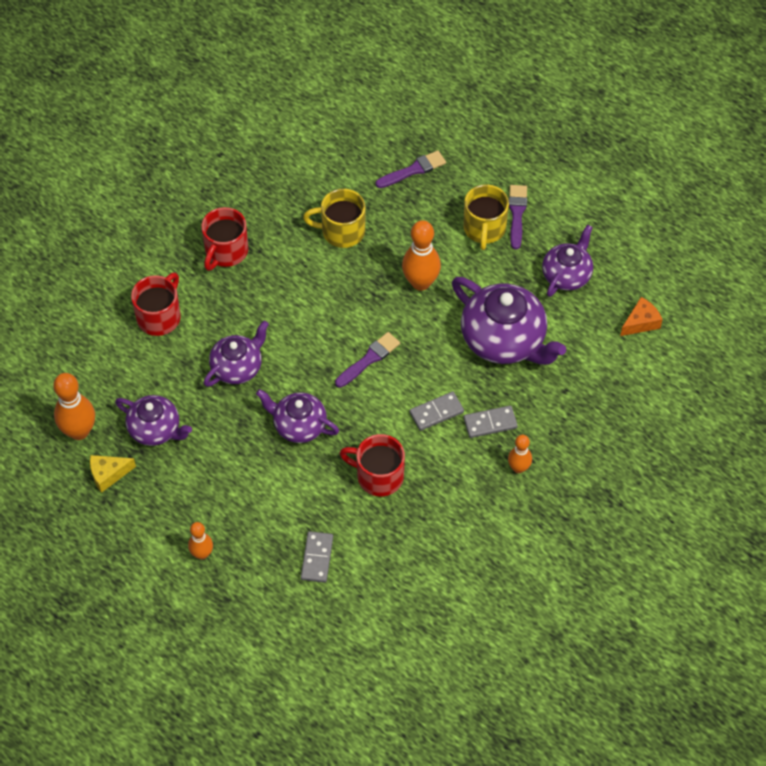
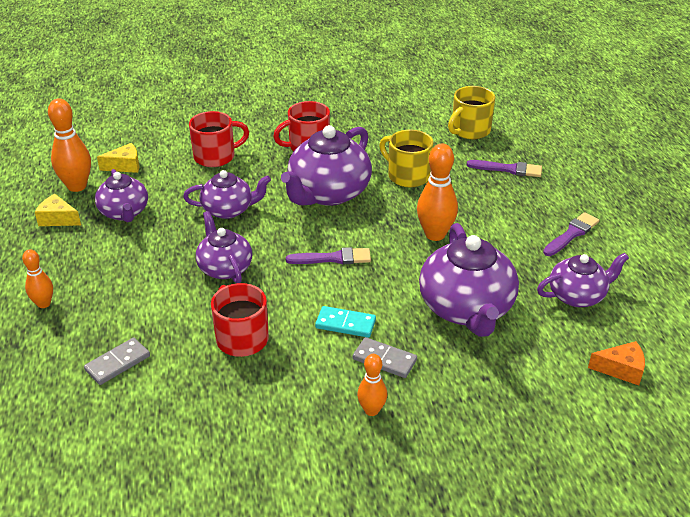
camera: 40 degrees right, 20 degrees down
(92, 381) = (125, 166): none -> yellow cheese
(298, 294) = (328, 193): none -> purple teapot
(436, 412) = (345, 324): grey domino -> turquoise domino
(484, 229) = (530, 229): yellow mug -> yellow mug (469, 130)

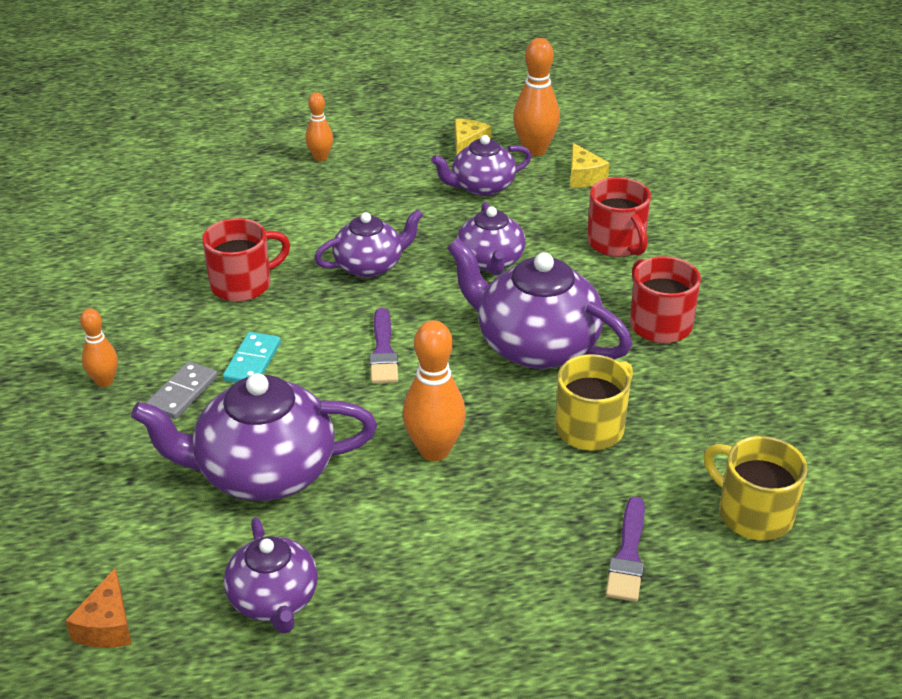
camera: 90 degrees right, 0 degrees up
(118, 363) = (221, 210): grey domino -> none
(571, 234) = (433, 617): purple brush -> none

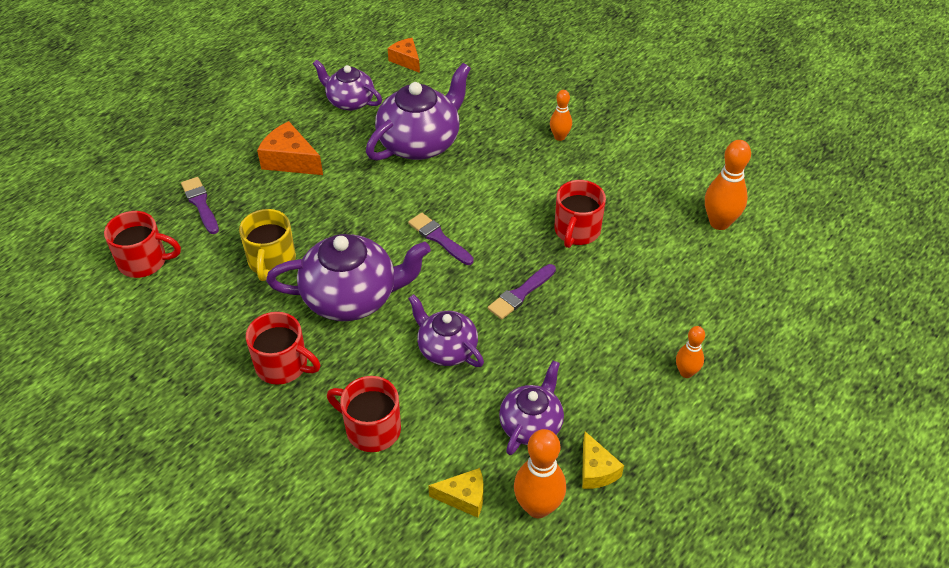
camera: 140 degrees right, 10 degrees up
(183, 393) = (512, 154): grey domino -> none
(252, 362) = (502, 189): turquoise domino -> none
(370, 265) = (520, 293): purple teapot -> purple brush
(434, 450) = (347, 199): orange bowling pin -> orange bowling pin (719, 222)
(453, 549) = (290, 160): none -> orange cheese
(583, 177) = (464, 497): yellow cheese -> yellow cheese turned 150 degrees clockwise
(753, 513) = (144, 261): yellow mug -> red mug

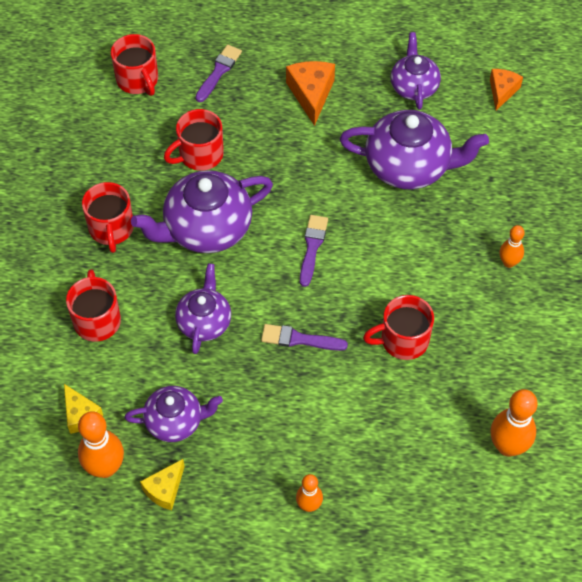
camera: 55 degrees right, 10 degrees up
(271, 261) = (199, 155): yellow mug -> red mug
(352, 297) = (206, 229): purple teapot -> purple teapot turned 105 degrees clockwise

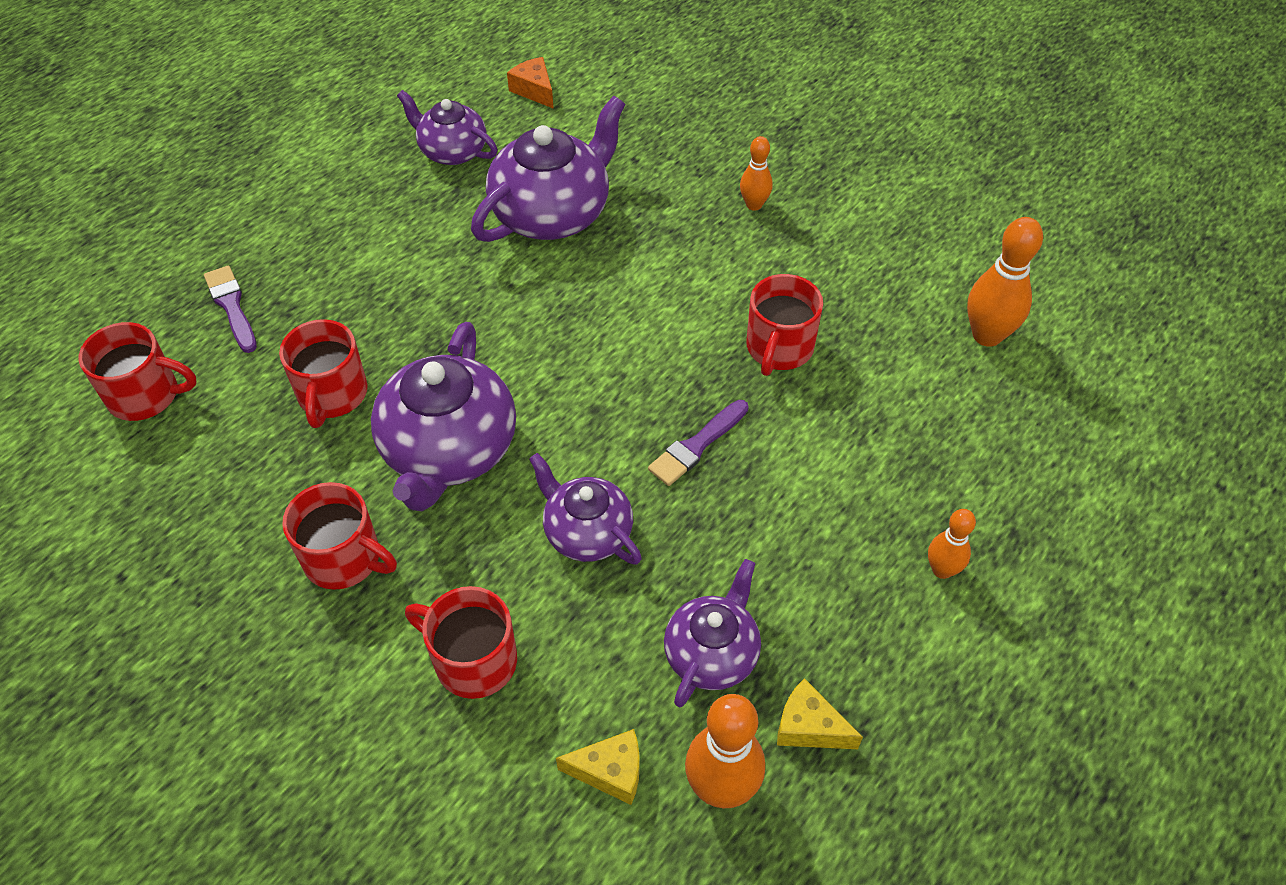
camera: 55 degrees left, 5 degrees down
(165, 489) = (809, 727): yellow cheese -> yellow cheese turned 135 degrees clockwise
(311, 94) = (364, 240): orange cheese -> none
(312, 247) = (578, 359): purple brush -> none

